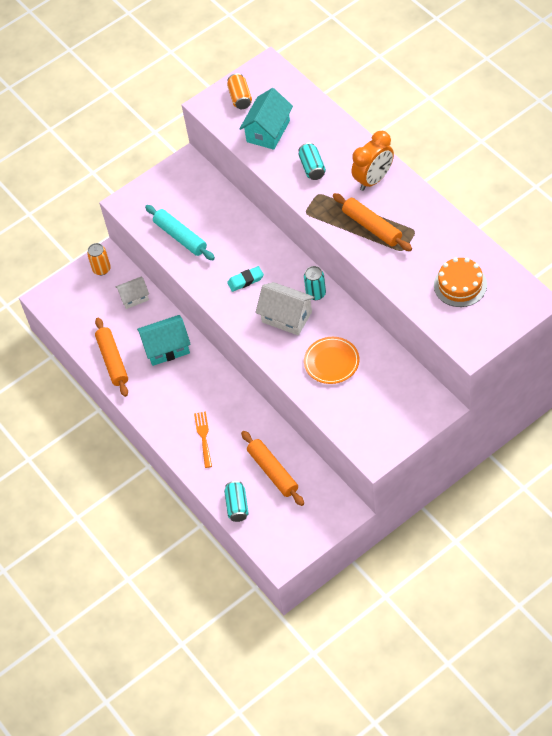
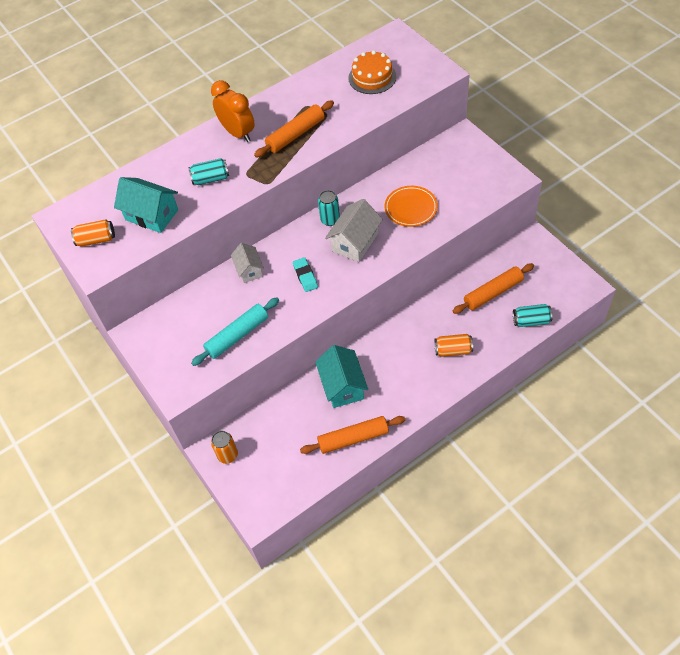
camera: 90 degrees left, 0 degrees up
(134, 297) = (272, 419): white house -> white house (249, 270)
(203, 437) = (453, 350): orange fork -> orange can

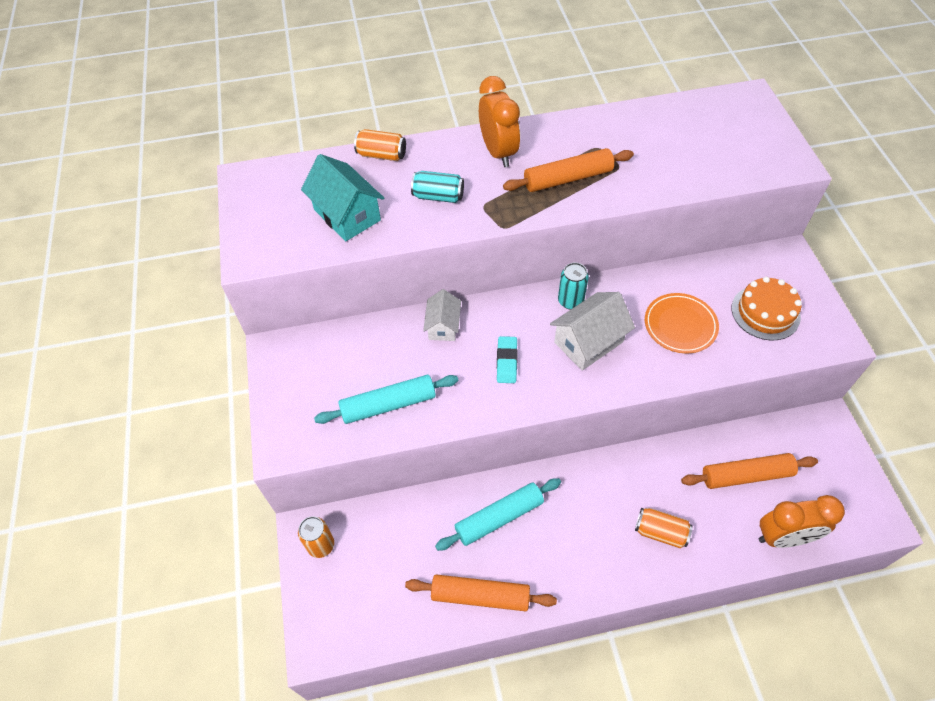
camera: 20 degrees right, 0 degrees up
(96, 240) = (269, 221): orange can -> orange can (382, 155)
(343, 386) = (499, 517): turquoise house -> turquoise rolling pin
(372, 77) = (698, 140): orange cake -> orange cake (765, 312)
(531, 321) = (783, 537): turquoise can -> orange clock

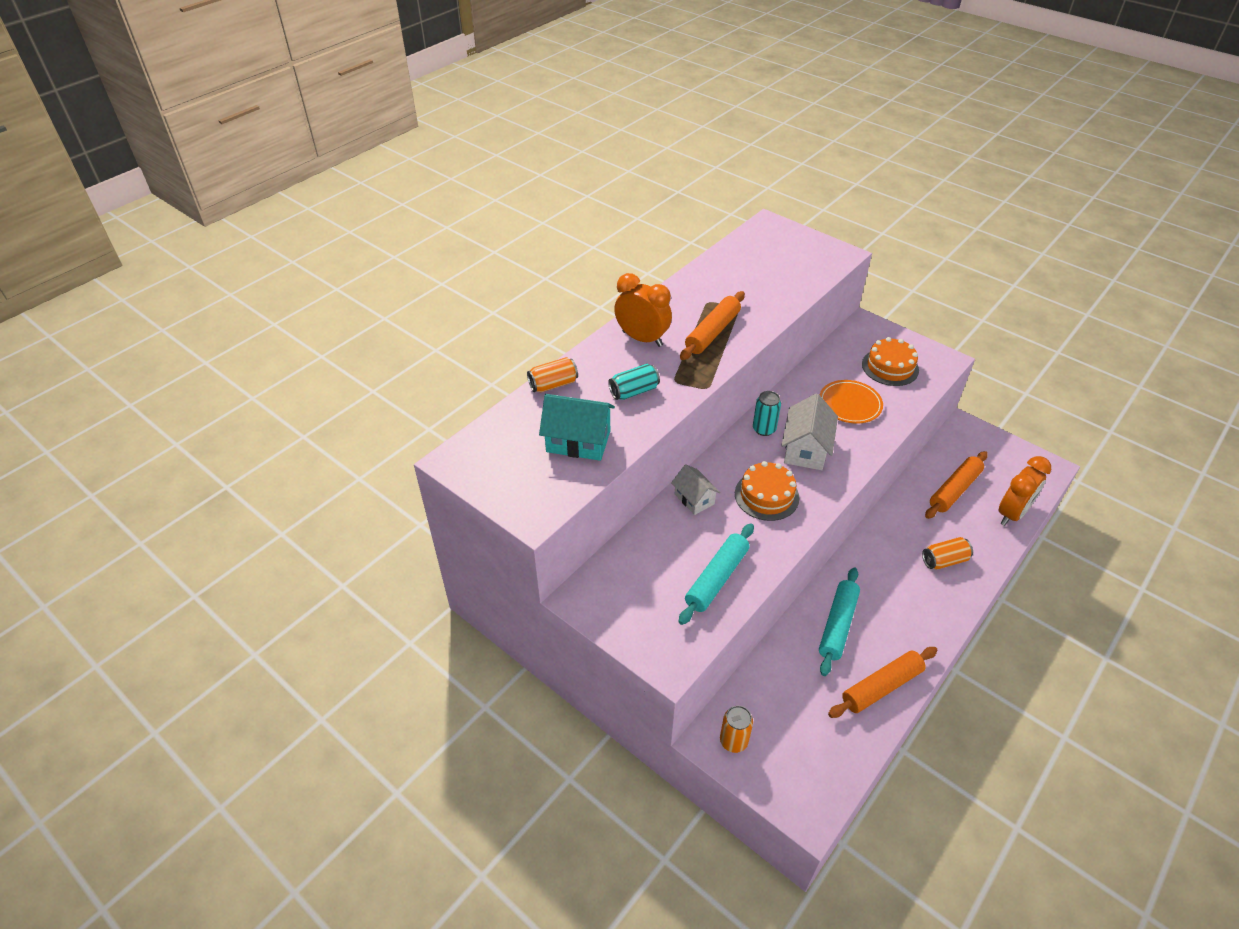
camera: 40 degrees left, 10 degrees down
(507, 362) = (766, 495): turquoise eraser -> orange cake

